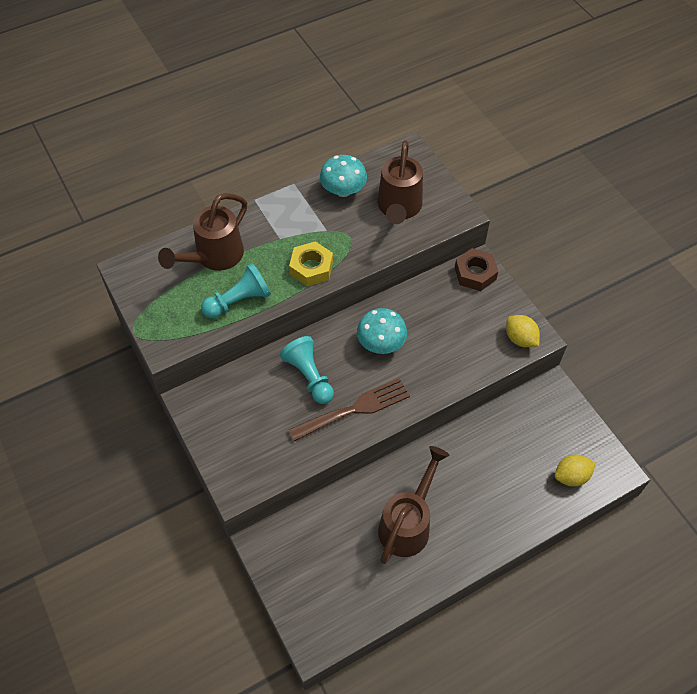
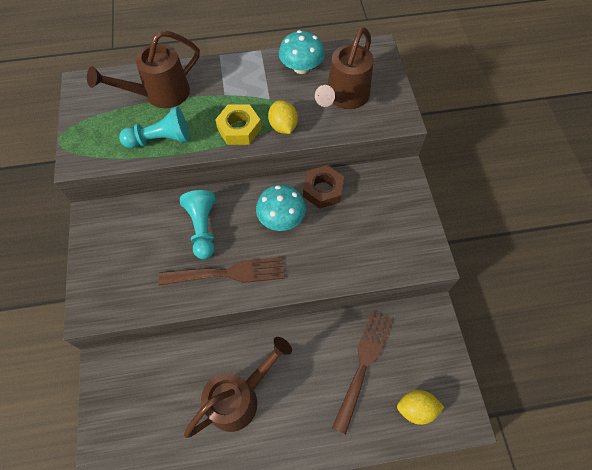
camera: 20 degrees right, 5 degrees up
(475, 273) = (397, 180): brown nut -> brown nut (323, 190)
(509, 454) = (363, 364): none -> brown fork
(520, 339) = (415, 257): yellow lemon -> yellow lemon (283, 126)

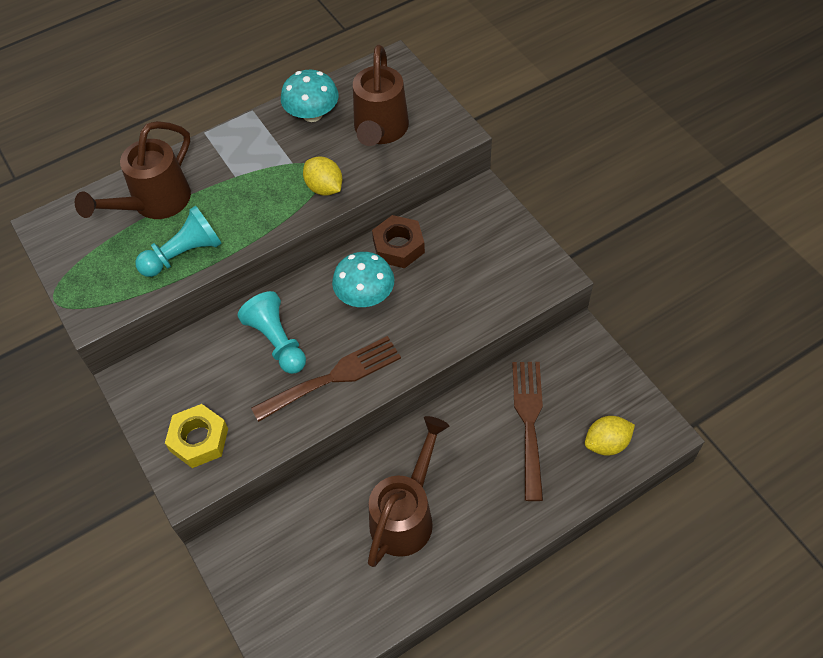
camera: 20 degrees left, 5 degrees down
(239, 129) = (273, 208): yellow nut -> yellow nut (199, 439)

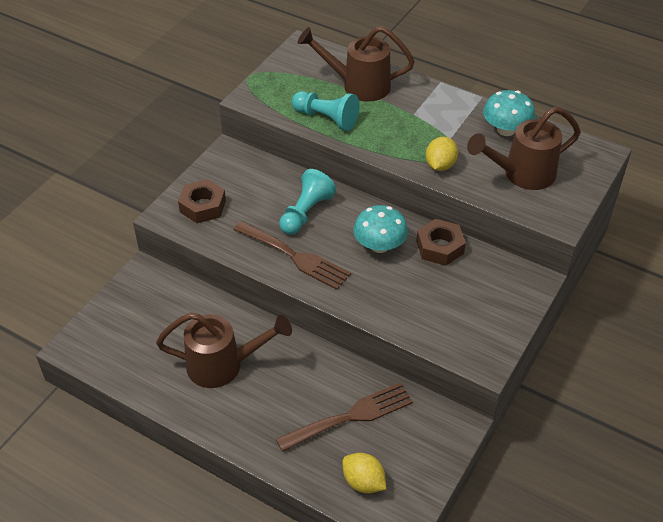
camera: 60 degrees right, 10 degrees down
(199, 439) = (203, 206): yellow nut -> brown nut

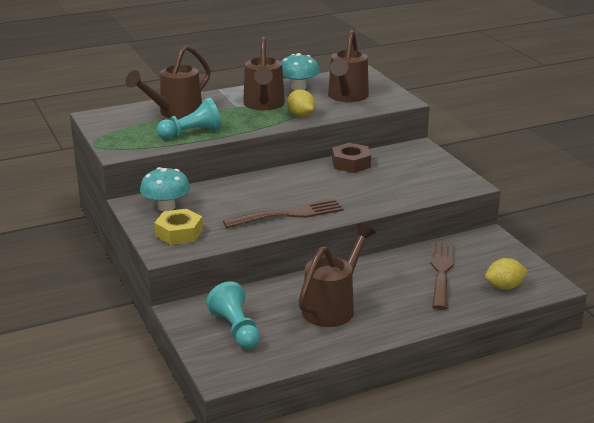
camera: 55 degrees left, 20 degrees down
(203, 206) = (179, 233): brown nut -> yellow nut
(306, 212) = (249, 196): turquoise pawn -> turquoise pawn (236, 329)
(379, 245) = (321, 182): turquoise mushroom -> turquoise mushroom (166, 206)
(437, 129) = (264, 105): none -> brown watering can

